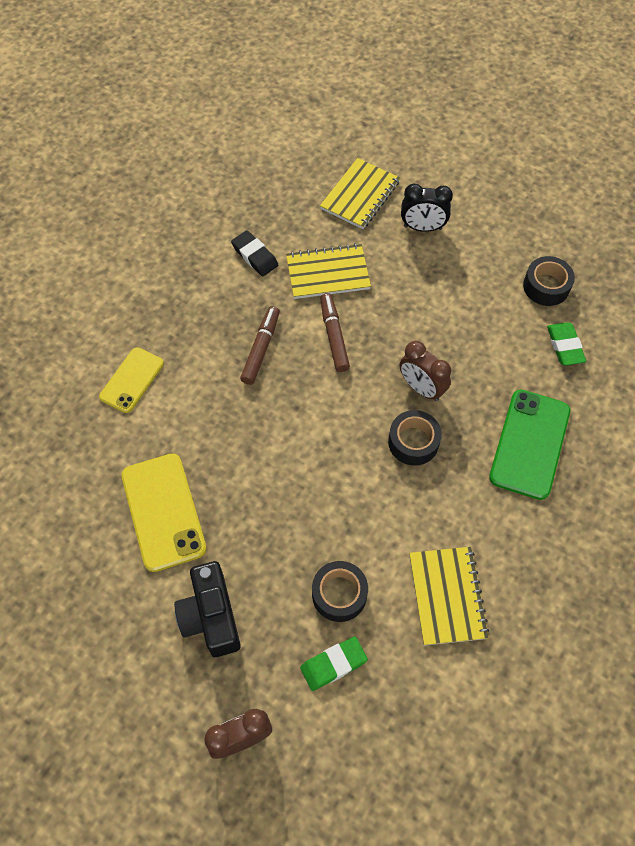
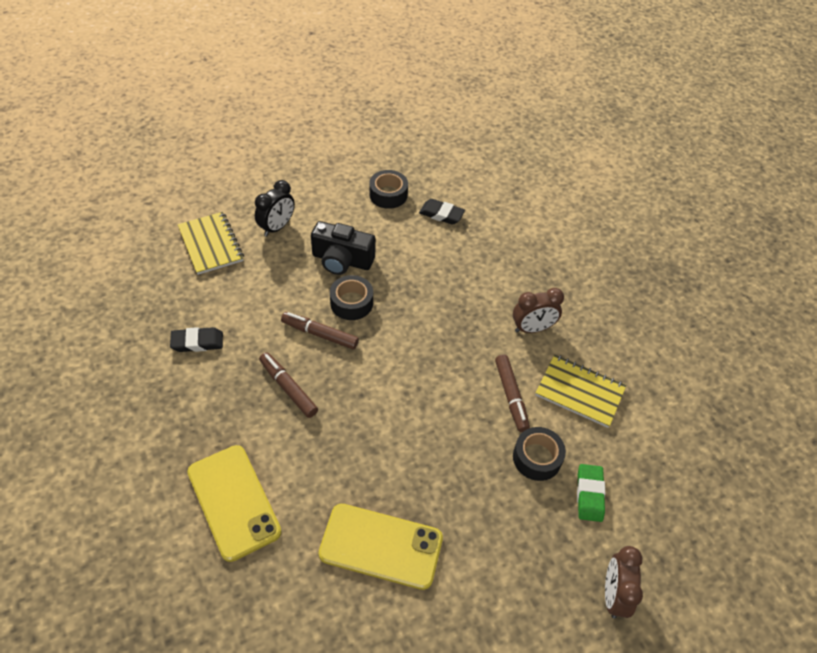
camera: 60 degrees left, 10 degrees down
(132, 380) = (233, 502): yellow phone -> yellow phone, size x1.56
(211, 616) = (499, 561): black camera -> black camera (342, 260)
(328, 273) = (261, 305): yellow notebook -> none
(392, 533) = (511, 396): none -> brown marker
(413, 442) = (448, 339): black tape -> black tape (351, 303)
(421, 388) = (409, 309): brown clock -> brown clock (532, 328)
(529, 444) = (499, 277): green phone -> none
(565, 346) = (441, 214): green eraser -> black eraser

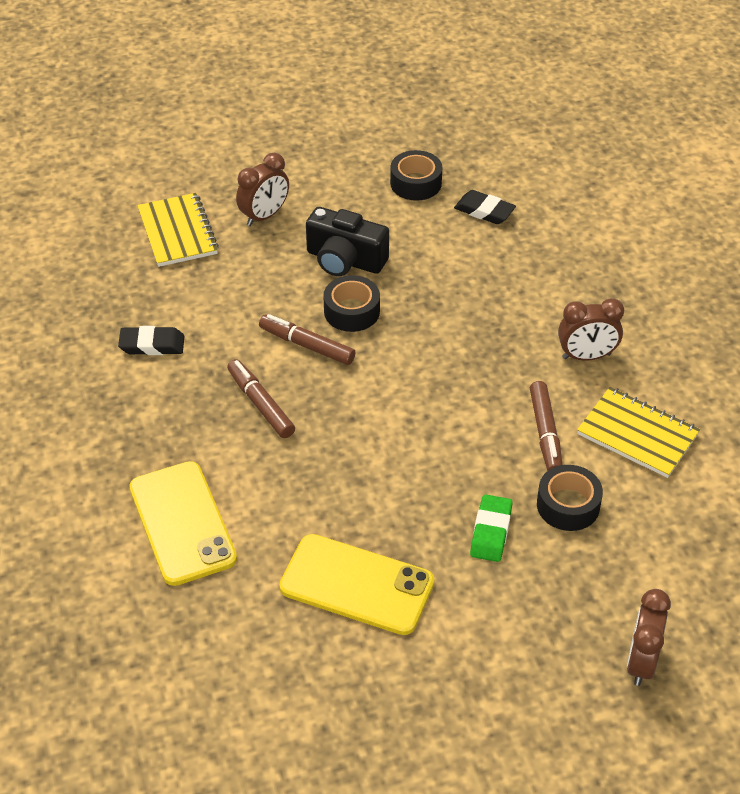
camera: 10 degrees right, 5 degrees down
(277, 227) = (264, 216): black clock -> brown clock
(589, 494) = (629, 551): green eraser -> green eraser (491, 531)

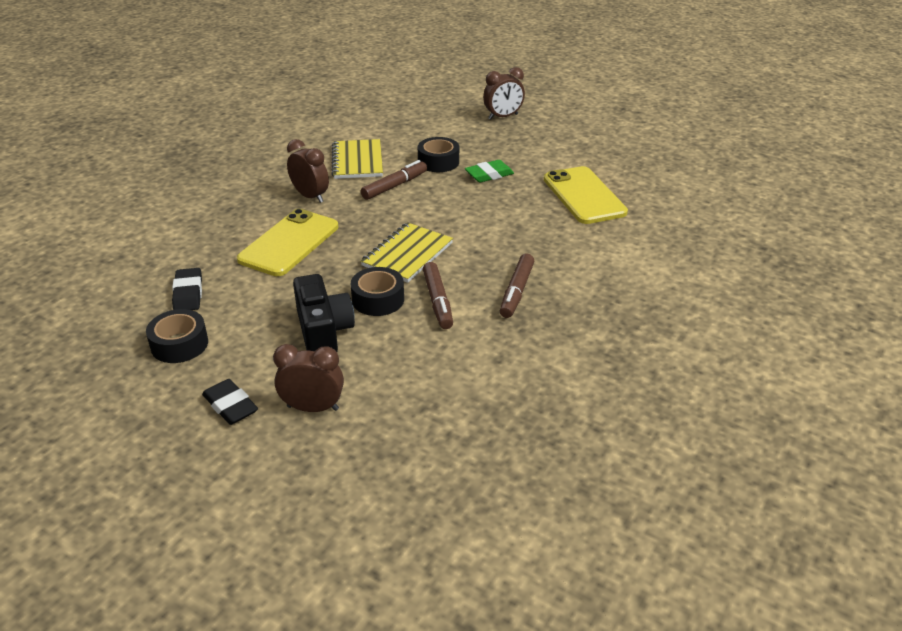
camera: 130 degrees left, 10 degrees down
(152, 345) = (537, 375): black eraser -> black eraser (230, 406)
(177, 232) = (394, 450): yellow notebook -> yellow notebook (407, 254)
(182, 523) = (645, 269): yellow phone -> yellow phone (289, 243)

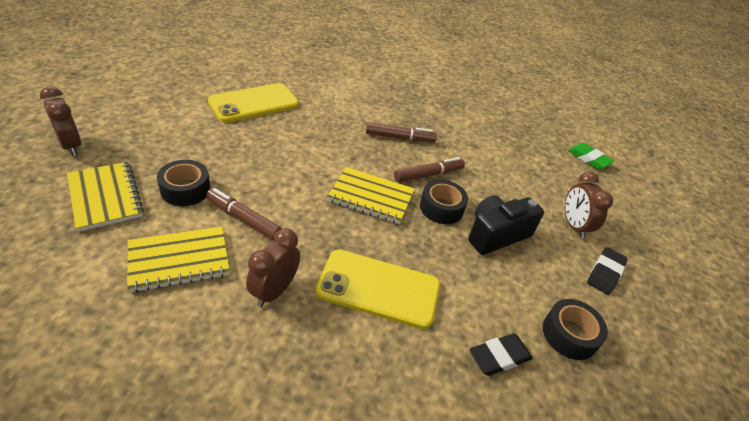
camera: 110 degrees left, 5 degrees up
(435, 133) = (105, 197): none -> yellow notebook
(489, 175) = (216, 153): green eraser -> green eraser (588, 159)

